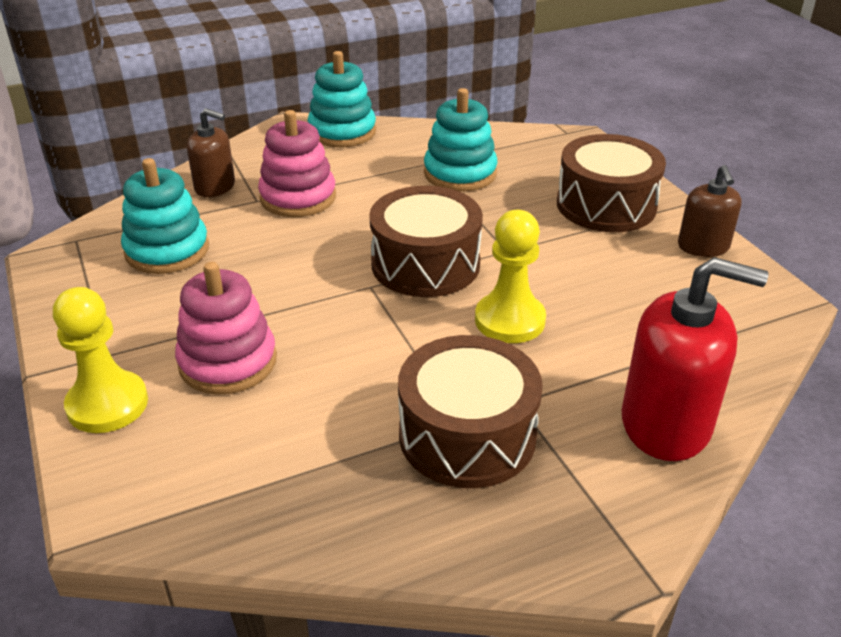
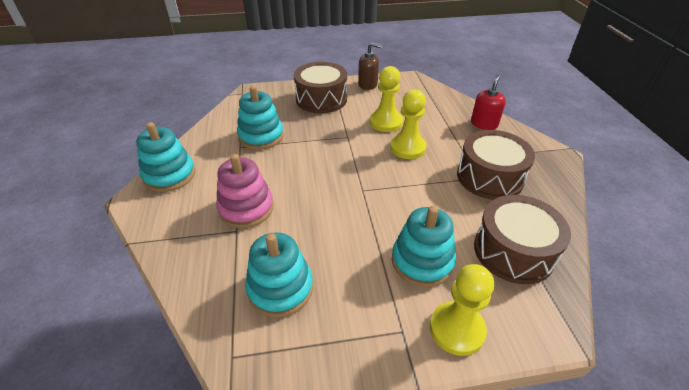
camera: 75 degrees left, 5 degrees up
(215, 187) = (201, 253): brown soap dispenser -> none
(228, 362) = (422, 261): pink stacking toy -> turquoise stacking toy
(425, 264) = (349, 166): brown drum -> brown drum (513, 251)
(578, 285) = (386, 122): none -> yellow pawn
(666, 423) = (484, 124): red soap dispenser -> red soap dispenser, size x0.59

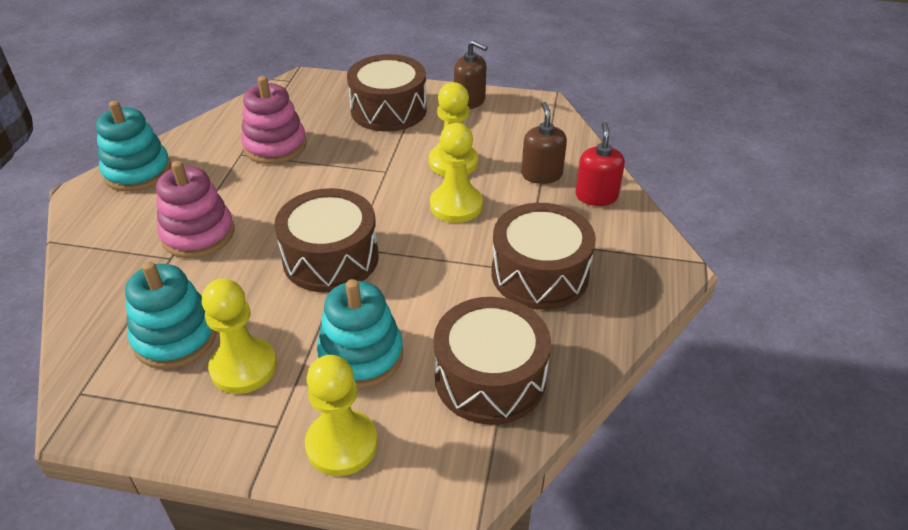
camera: 20 degrees right, 0 degrees up
(261, 136) = (275, 146): turquoise stacking toy -> pink stacking toy
(347, 295) = (243, 367): none -> yellow pawn
(353, 201) = (330, 258): none -> brown drum
(443, 118) = (541, 174): none -> brown soap dispenser
(484, 124) = (596, 196): red soap dispenser -> red soap dispenser turned 45 degrees counterclockwise

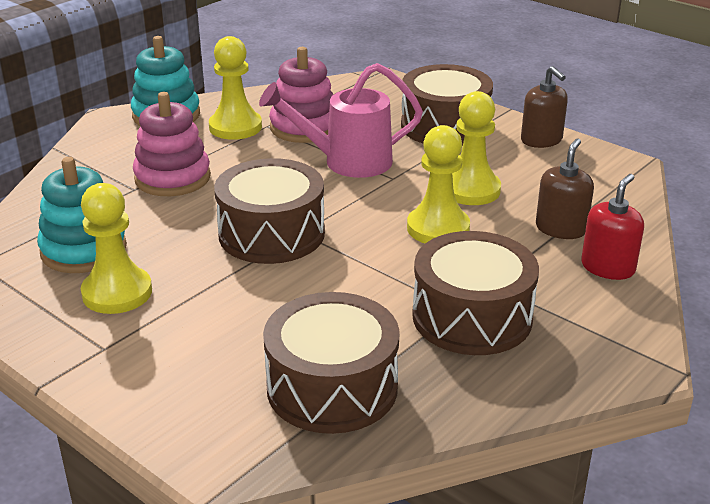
camera: 30 degrees right, 10 degrees down
(338, 168) = (347, 162): none -> pink watering can
(342, 444) = (144, 385): yellow pawn -> yellow pawn (235, 127)
(361, 355) = (226, 322): turquoise stacking toy -> none

